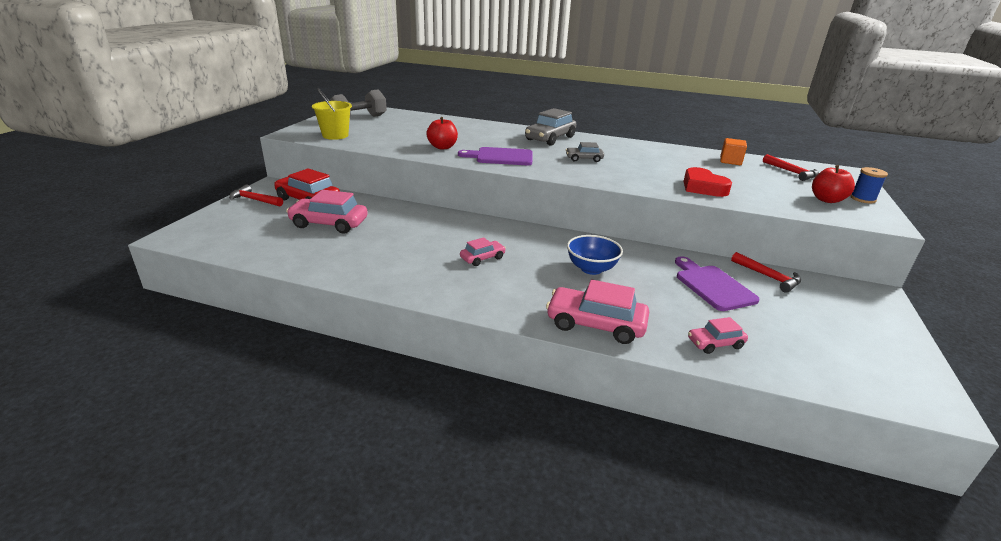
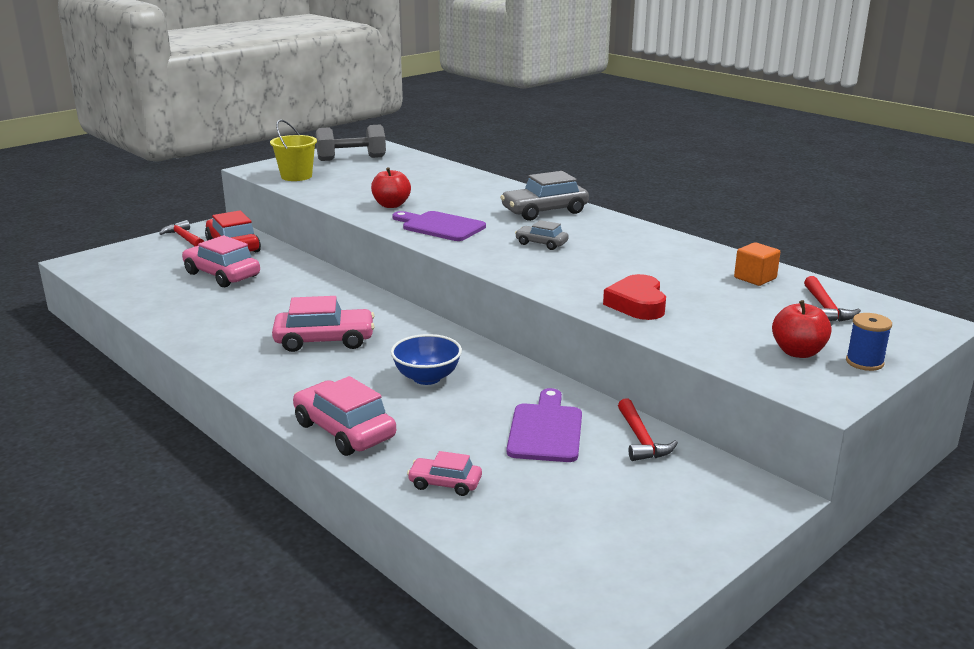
camera: 30 degrees right, 5 degrees down
(482, 258) = (324, 340): pink car -> pink car, size x1.80

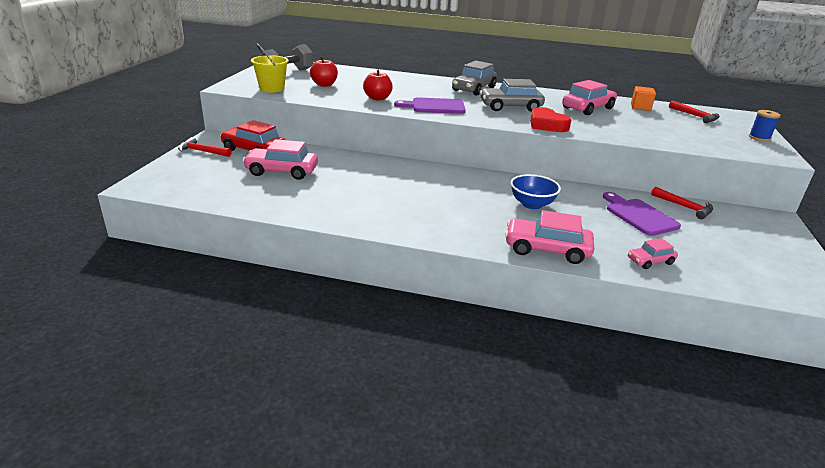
camera: 35 degrees left, 5 degrees up
(324, 340) = (433, 198): pink car -> pink car (587, 108)
(541, 244) = (510, 107): grey car -> grey car, size x1.80
(637, 304) = (622, 130): red heart -> red heart (547, 125)
(798, 352) = (729, 139): red apple -> red apple (324, 85)

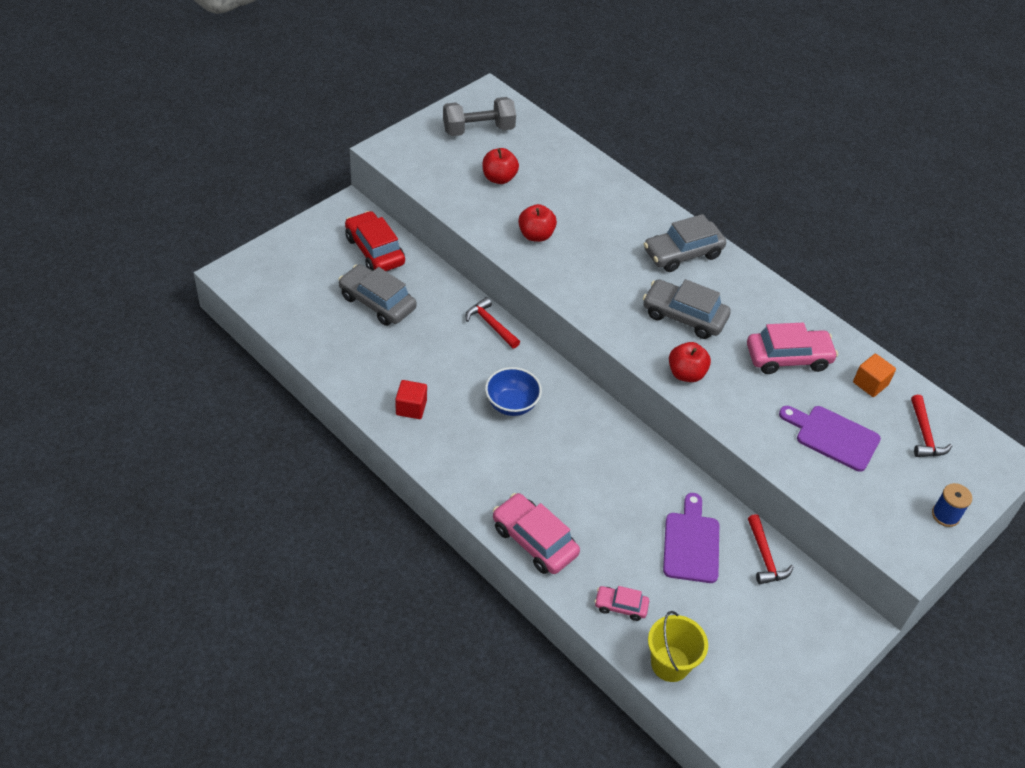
camera: 30 degrees right, 20 degrees up
(202, 151) = (322, 232): red hammer -> red hammer (491, 325)
(272, 89) = (430, 168): yellow bucket -> yellow bucket (670, 664)
(282, 171) = (377, 302): pink car -> grey car
(368, 212) = (411, 407): none -> red cube
(435, 106) = (588, 280): purple cutting board -> purple cutting board (833, 436)
(532, 204) = (590, 471): blue bowl -> blue bowl (511, 404)
(547, 125) = (686, 374): red heart -> red apple

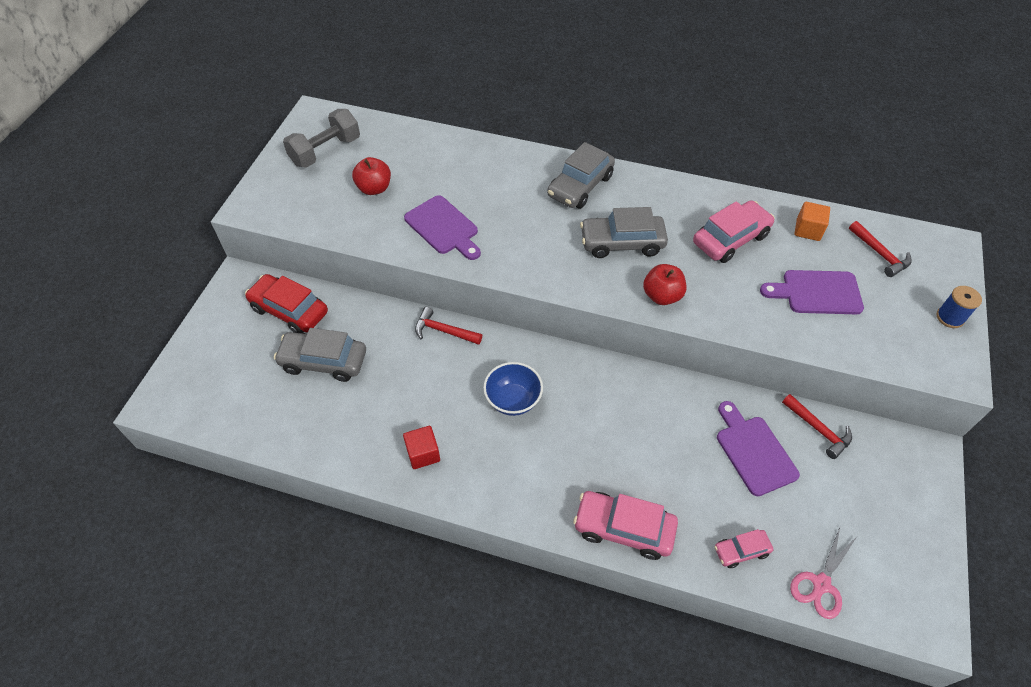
camera: 25 degrees left, 5 degrees up
(536, 235) = (443, 227): red apple -> purple cutting board
(670, 664) = (821, 584): yellow bucket -> pink scissors

